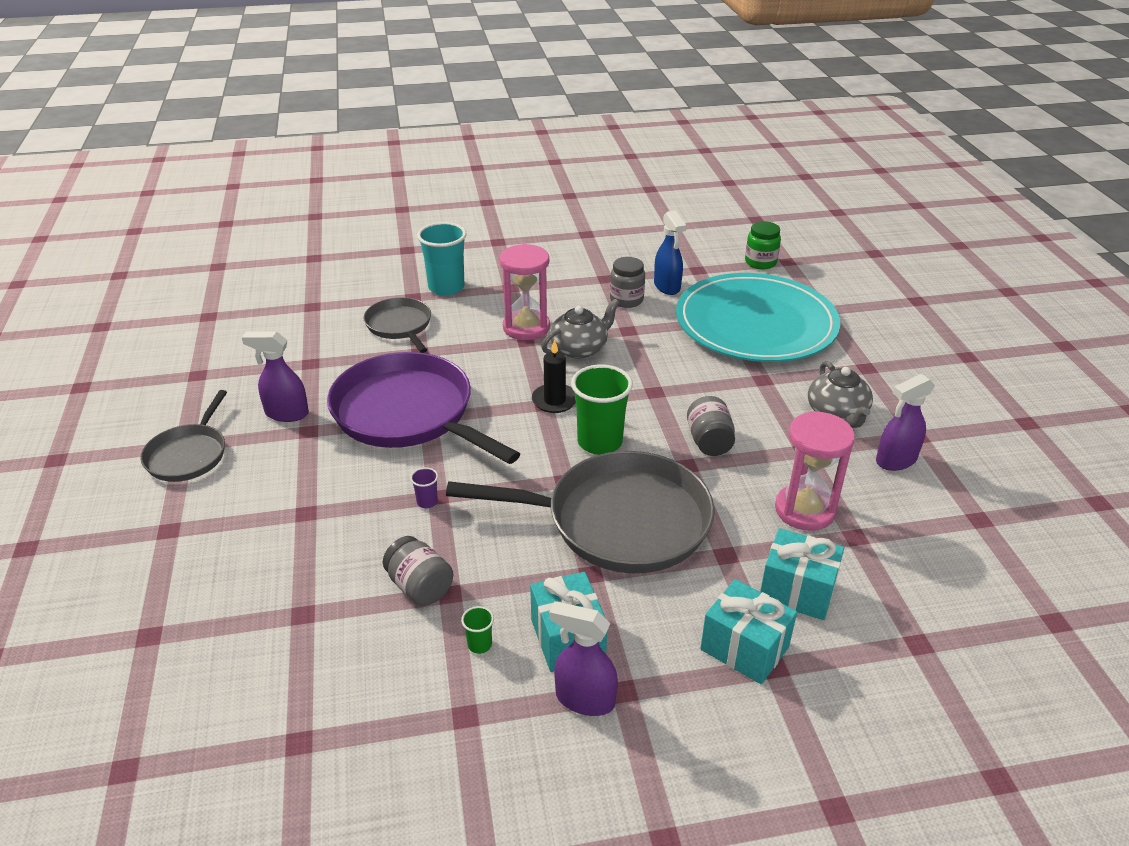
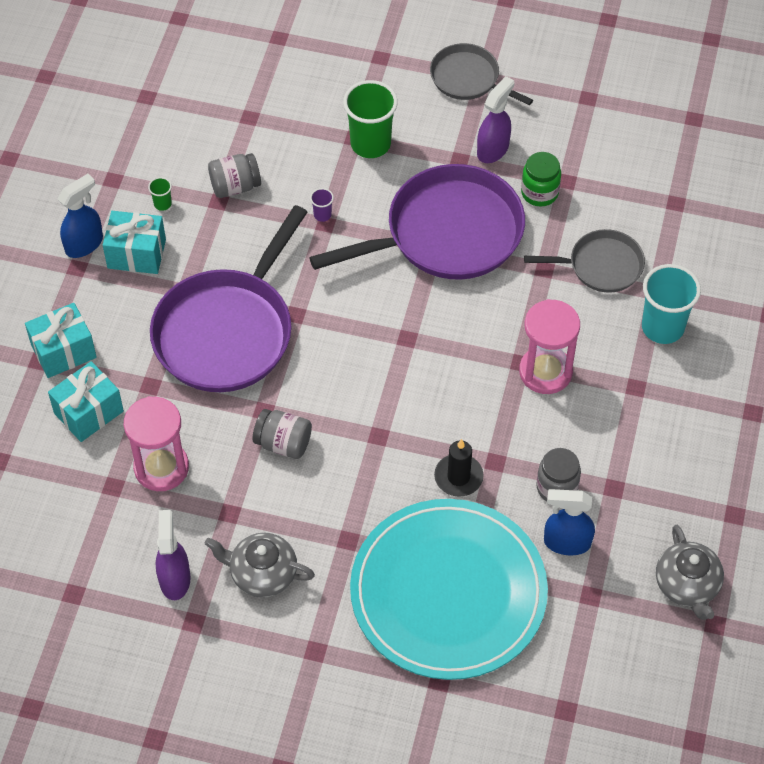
camera: 115 degrees right, 20 degrees up
(554, 400) = (408, 349): black candle -> black candle (458, 477)
(580, 349) = (483, 403): grey teapot -> grey teapot (687, 585)
(584, 699) = (84, 244): purple spray bottle -> blue spray bottle
(599, 442) = (329, 359): green cup -> green cup (370, 144)
(619, 521) = (227, 332): grey pan -> purple pan
(760, 262) = (576, 676): green jar -> green jar (539, 193)

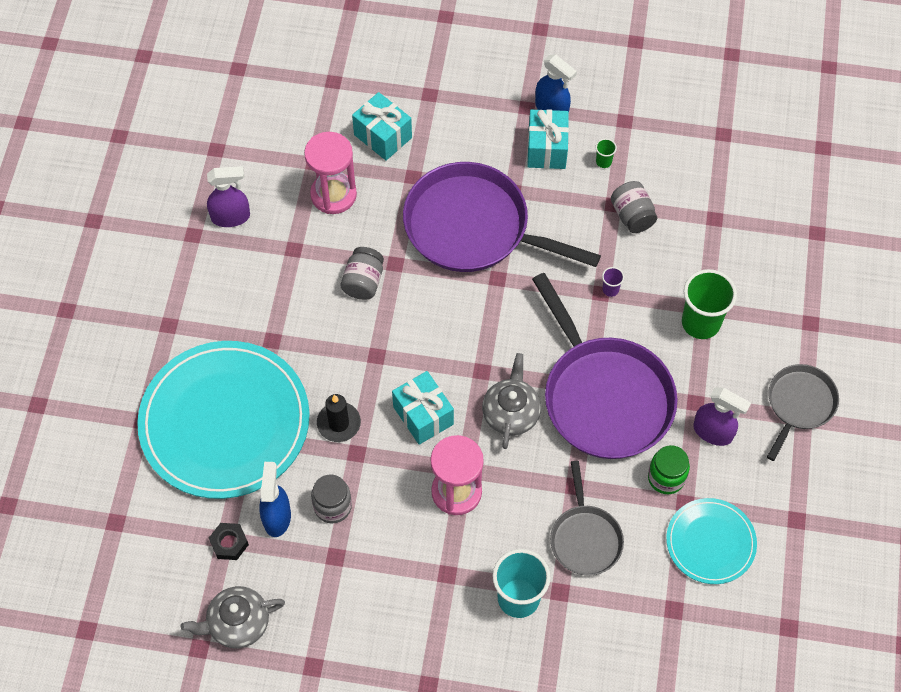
camera: 85 degrees right, 5 degrees up
(64, 351) = (440, 110): turquoise gift -> turquoise gift (423, 415)
(262, 573) = (238, 279): grey teapot -> grey teapot (511, 413)
(595, 591) = (229, 543): none -> black nut
(608, 166) = (710, 542): none -> turquoise plate

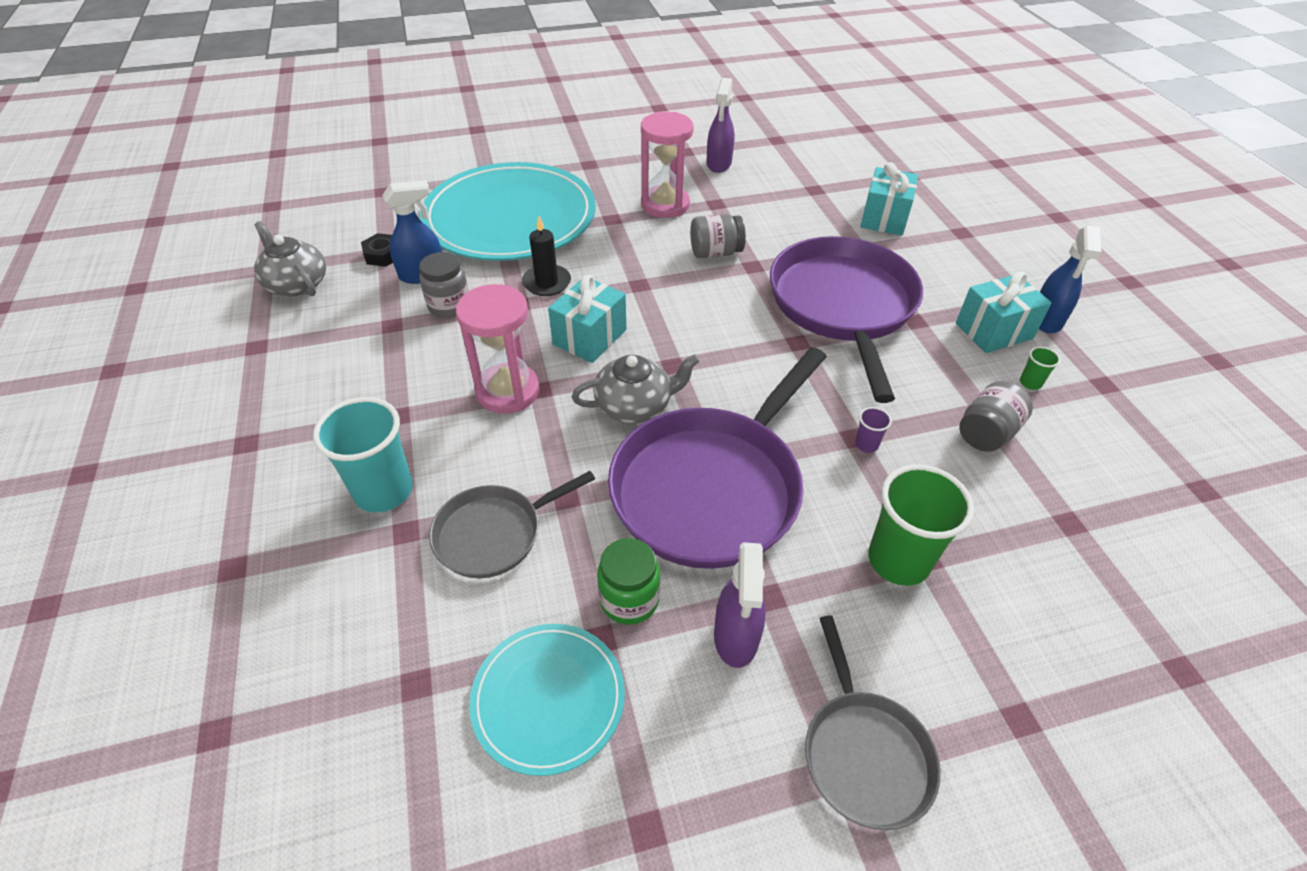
camera: 65 degrees right, 15 degrees down
(231, 217) = (718, 164): purple spray bottle -> purple spray bottle turned 45 degrees clockwise
(333, 195) = (793, 209): pink hourglass -> pink hourglass (665, 205)
(799, 404) = (864, 754): grey pan -> grey pan turned 75 degrees clockwise

